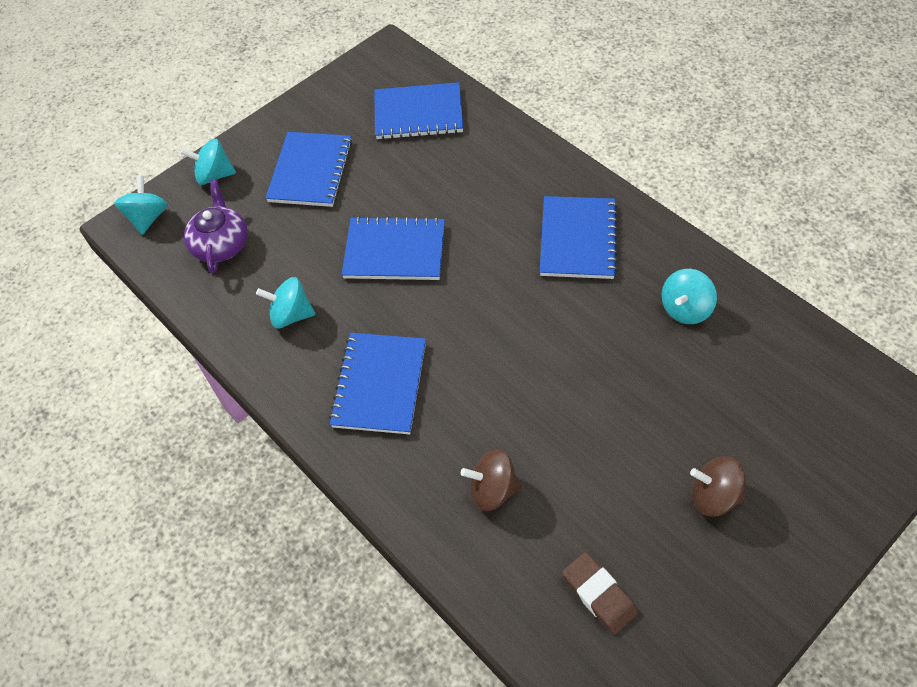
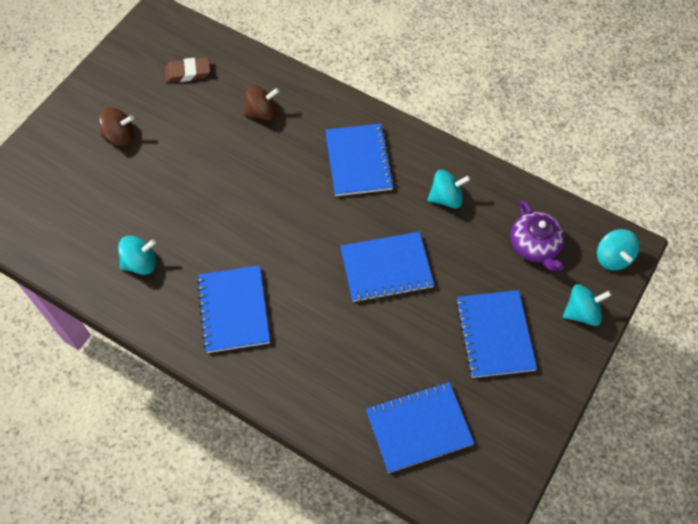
camera: 160 degrees right, 5 degrees up
(599, 594) = (188, 72): brown eraser -> brown eraser turned 45 degrees counterclockwise
(685, 309) = (140, 263): turquoise spinning top -> turquoise spinning top turned 45 degrees clockwise

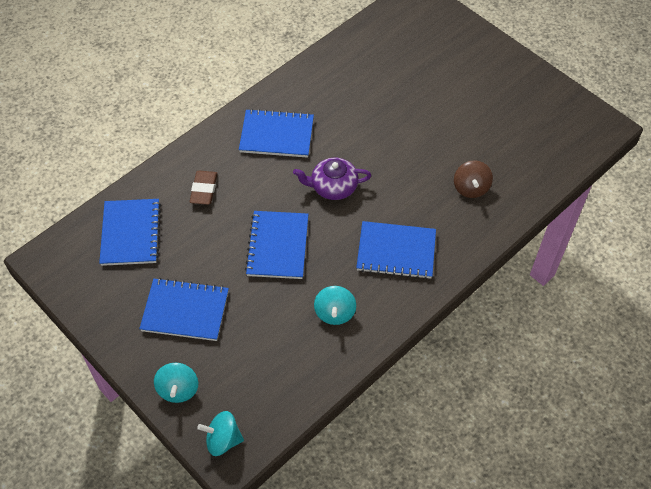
camera: 105 degrees right, 5 degrees down
(120, 136) = (467, 85): brown spinning top -> none
(140, 263) = (338, 84): turquoise spinning top -> none
(188, 72) = (530, 140): brown eraser -> brown eraser (204, 189)
(534, 245) = (259, 373): purple teapot -> purple teapot (333, 187)

